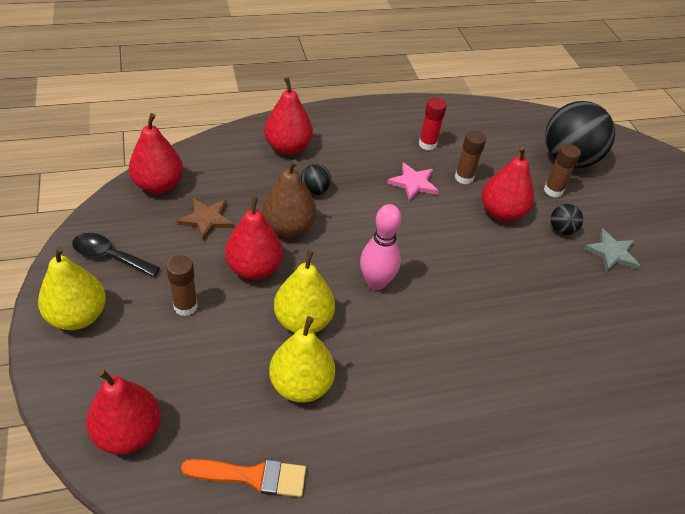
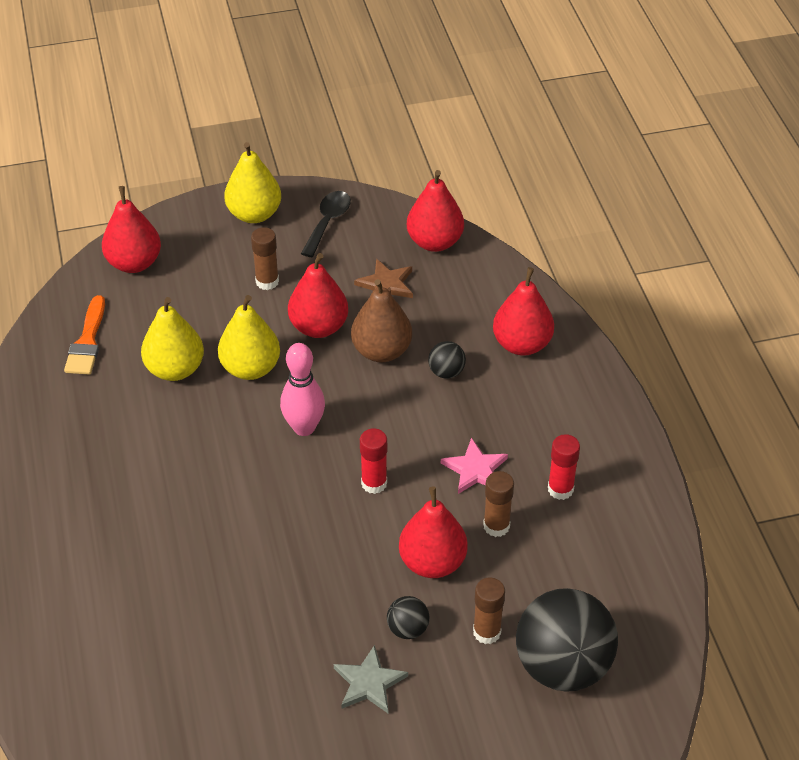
camera: 95 degrees right, 0 degrees up
(432, 240) = (374, 483): none -> red glue stick

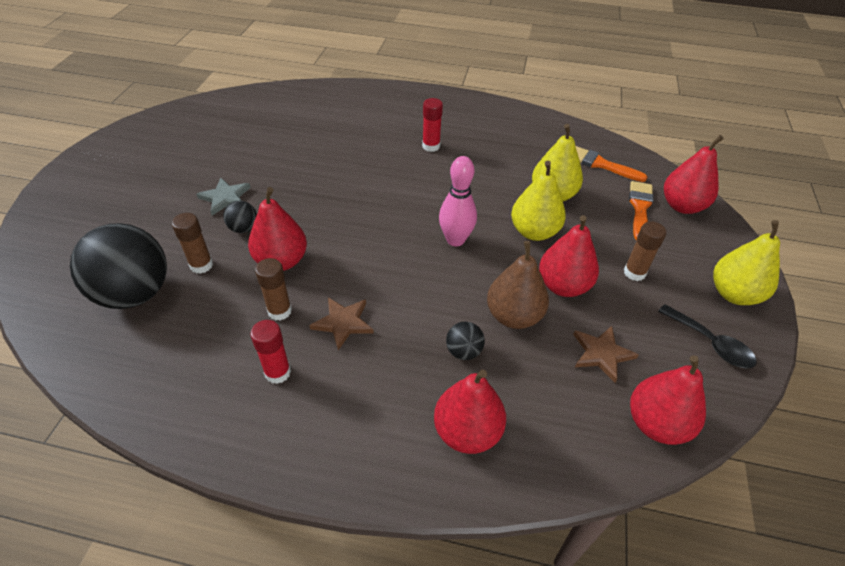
camera: 115 degrees right, 0 degrees up
(157, 294) = (640, 208): none -> orange brush
(374, 483) = (375, 257): red glue stick -> red glue stick (431, 146)
(475, 469) = (343, 323): pink star -> brown star

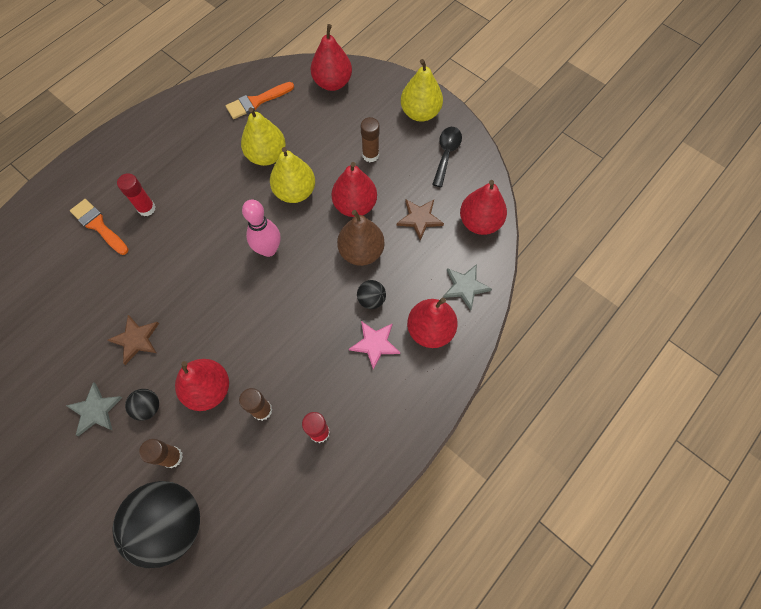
camera: 60 degrees left, 20 degrees up
(343, 323) = (301, 368): brown star -> brown star (136, 339)
(412, 379) = (375, 344): none -> pink star
(554, 447) = (465, 287): none -> grey star
(640, 208) = (317, 109): orange brush -> orange brush (98, 225)
(711, 343) = (446, 154): black spoon -> black spoon turned 60 degrees counterclockwise

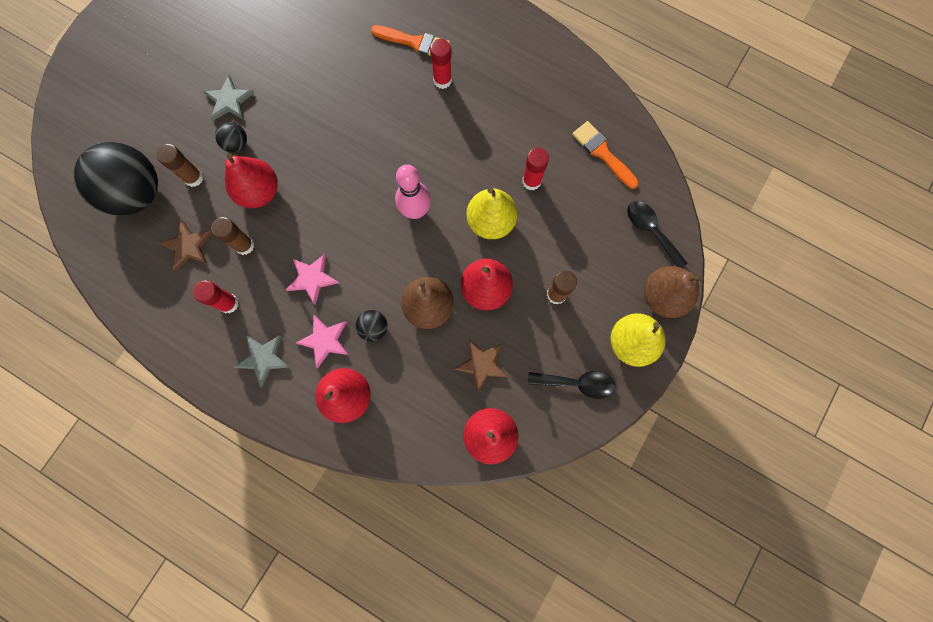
camera: 80 degrees right, 10 degrees up
(98, 225) = (415, 42): orange brush -> orange brush turned 75 degrees clockwise
(136, 339) = (300, 114): brown star -> brown star (188, 246)
(266, 155) = (531, 181): yellow pear -> red glue stick
(312, 348) = (312, 278): none -> pink star
(332, 83) = (651, 231): red pear -> black spoon
(387, 85) = (663, 297): none -> brown pear
(465, 287) = (404, 428): grey star -> grey star (263, 358)

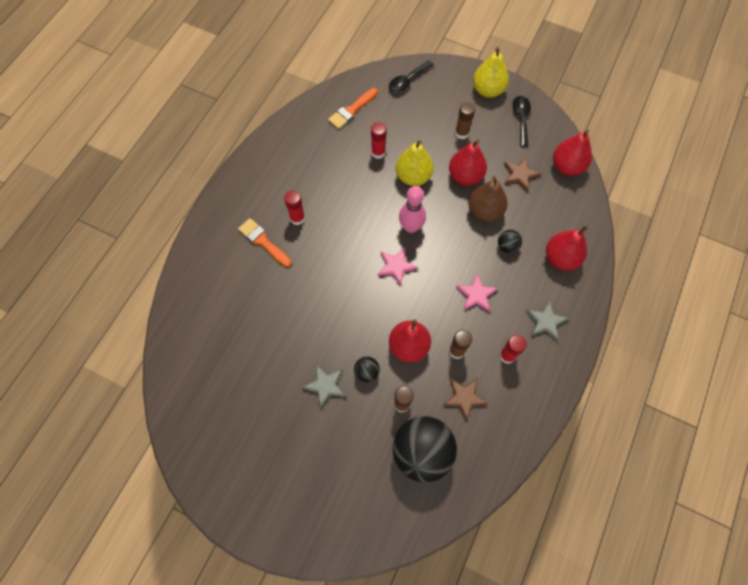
camera: 95 degrees left, 10 degrees down
(325, 340) = (523, 279): pink star -> pink star (396, 266)
(415, 42) = (263, 241): orange brush -> orange brush turned 60 degrees counterclockwise
(663, 297) = (453, 74): brown pear -> none

